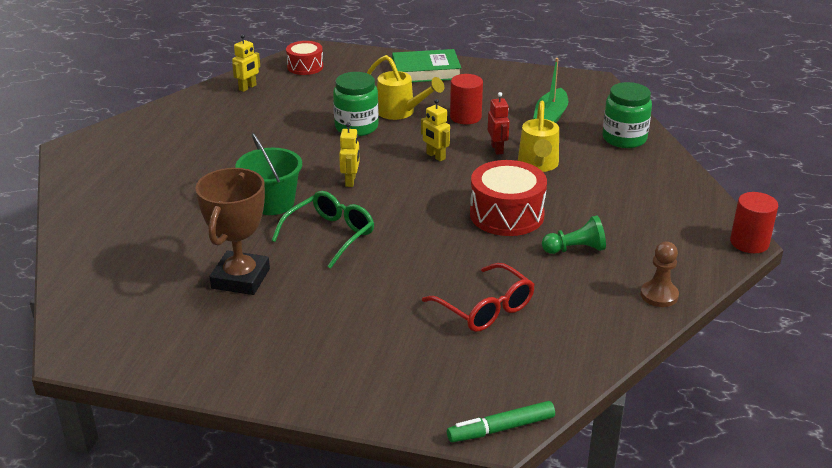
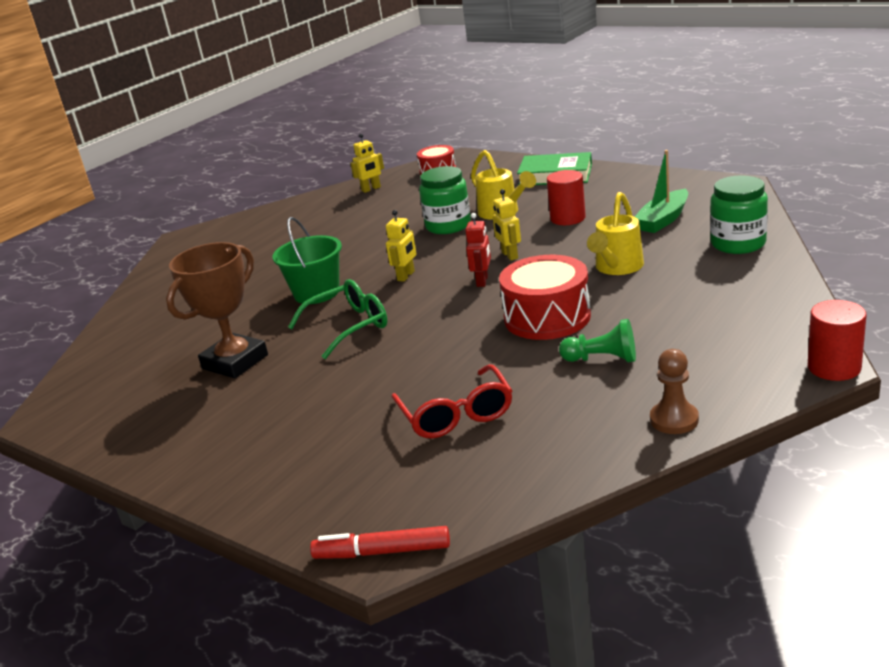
camera: 25 degrees right, 5 degrees down
(497, 149) = (581, 250): red robot -> red robot (482, 281)
(501, 429) = (382, 552): green marker -> red marker

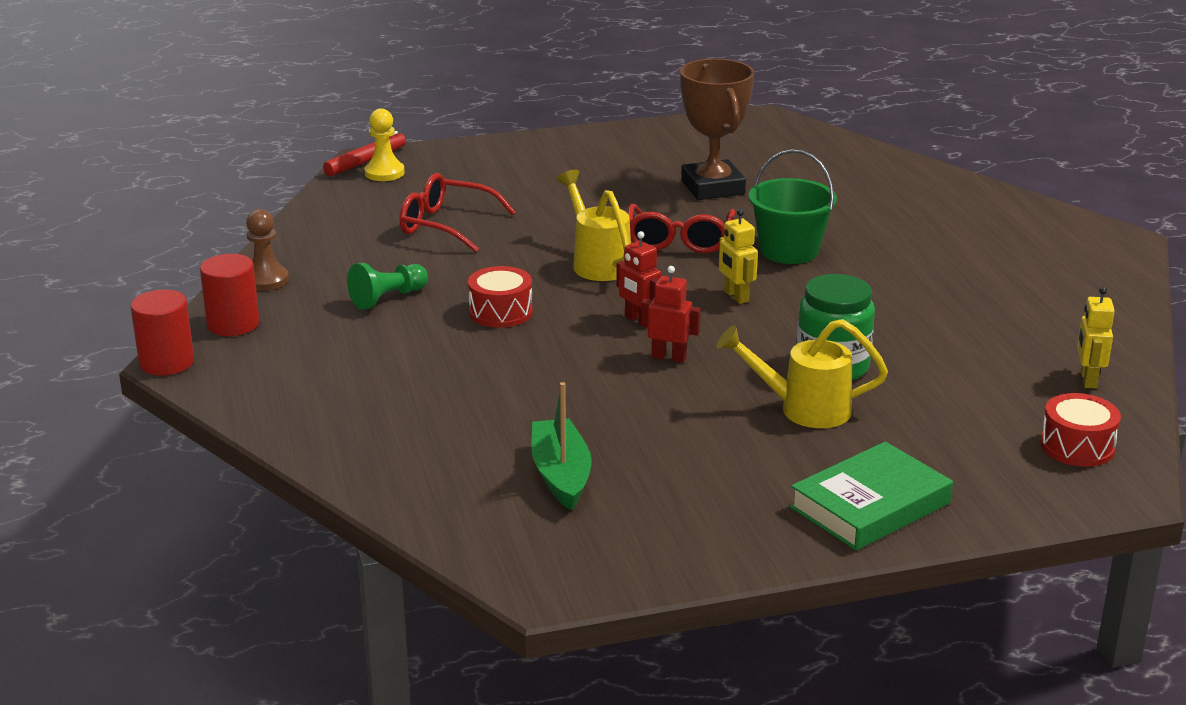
camera: 125 degrees right, 0 degrees up
(349, 326) = (679, 240): green glasses -> red glasses
(394, 520) = (384, 173): none -> yellow pawn
(509, 255) = (669, 357): yellow robot -> red robot
(547, 317) = (500, 312): red drum -> red drum, size x0.61
(567, 218) = (696, 432): red cylinder -> red cylinder (233, 324)
(617, 268) = (513, 386): yellow watering can -> yellow watering can (598, 263)
(738, 244) = (410, 470): green jar -> none

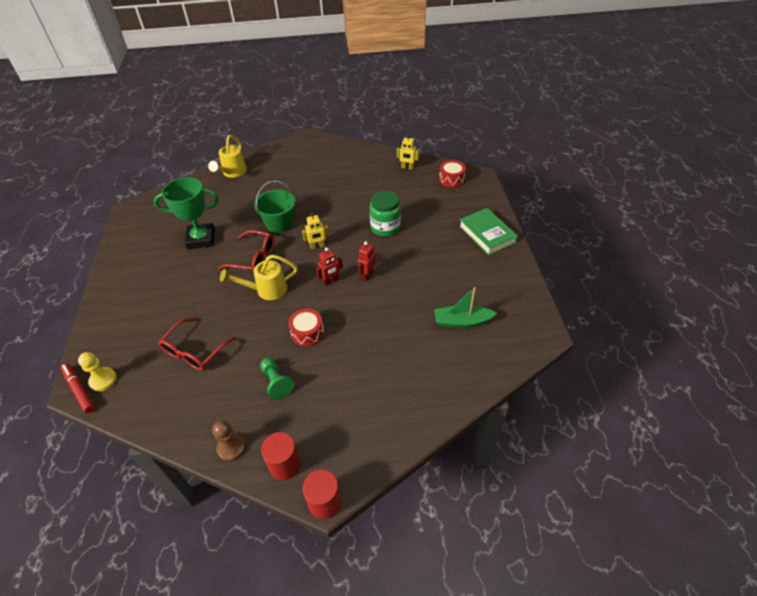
camera: 80 degrees left, 20 degrees up
(712, 187) = (201, 239): brown trophy -> green trophy
(804, 409) = (417, 240): yellow watering can -> yellow watering can (232, 173)

